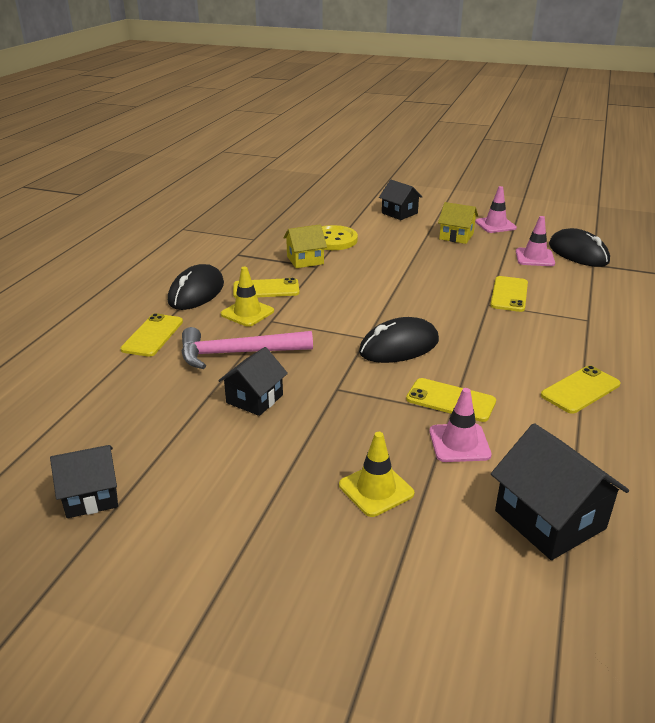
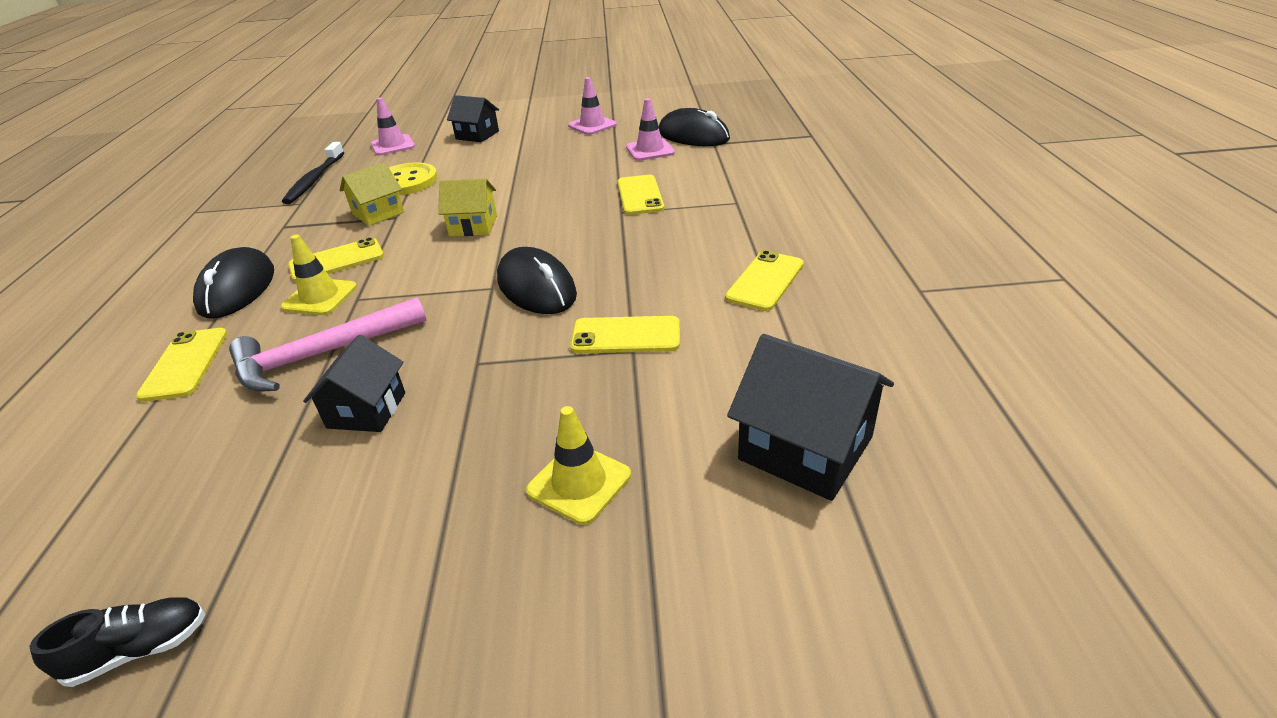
camera: 20 degrees left, 5 degrees up
(91, 496) = (139, 649): black house -> black shoe
(269, 223) = (315, 180): none -> black toothbrush
(399, 346) = (536, 288): black mouse -> black mouse turned 75 degrees counterclockwise
(456, 236) = (553, 146): yellow house -> yellow house (473, 226)
(459, 443) = (658, 386): pink traffic cone -> pink traffic cone (393, 145)

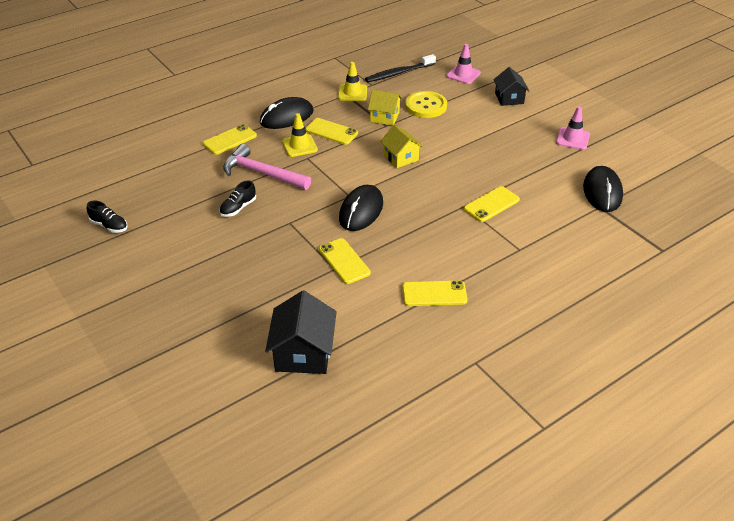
camera: 55 degrees right, 5 degrees up
(366, 410) = (238, 208): black house -> black shoe
(579, 483) = (238, 290): yellow traffic cone -> yellow traffic cone (352, 93)
(650, 150) = (559, 181): pink traffic cone -> none

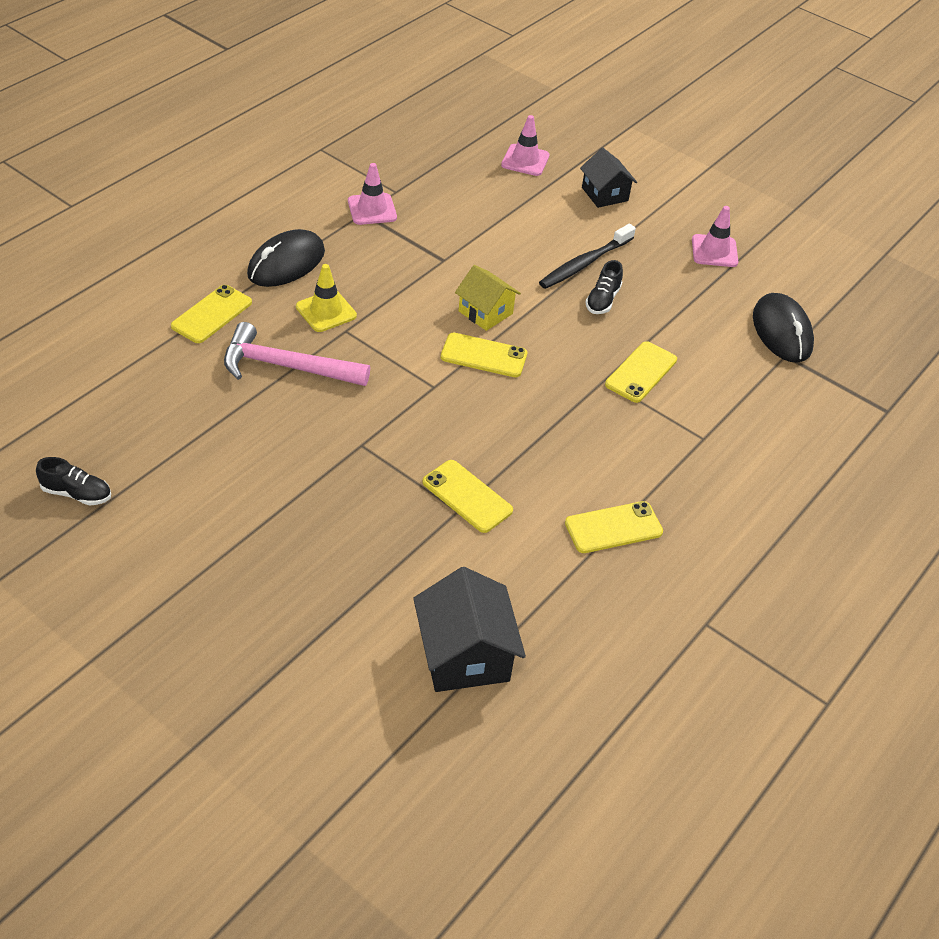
camera: 20 degrees left, 5 degrees up
(238, 208) = (273, 431): black shoe -> black shoe (602, 300)
(331, 132) = (365, 281): yellow phone -> yellow phone (483, 355)
(352, 93) = (372, 209): yellow traffic cone -> pink traffic cone
(361, 211) = (460, 410): black mouse -> none
(385, 117) = (436, 246): yellow house -> none
(399, 73) = (429, 167): black toothbrush -> black toothbrush (584, 263)
(426, 106) = (490, 220): yellow button -> none

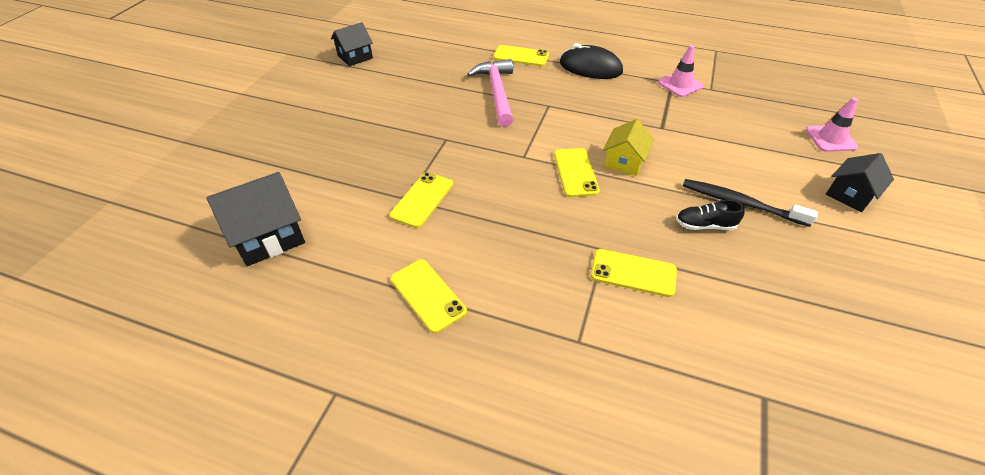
camera: 75 degrees right, 0 degrees up
(77, 493) = (355, 57): black shoe -> black house
(326, 311) = (560, 93): yellow traffic cone -> none
(714, 251) = (866, 295): pink traffic cone -> none
(781, 332) = (800, 386): black mouse -> none

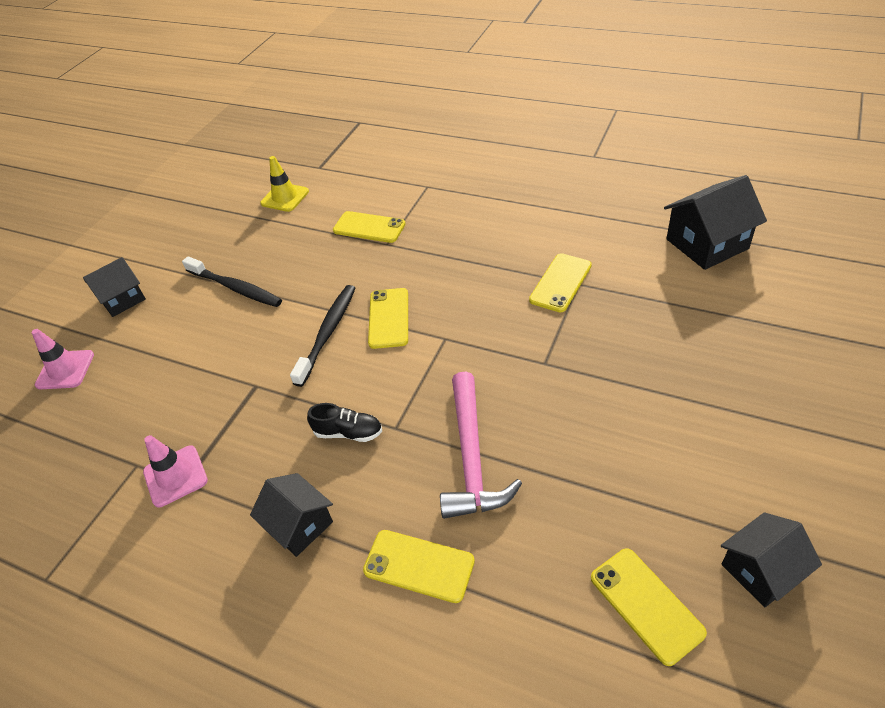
camera: 170 degrees left, 0 degrees up
(428, 295) = (540, 207): yellow phone -> yellow phone (646, 605)
(590, 68) = (299, 525): black mouse -> black house
(624, 162) = (328, 333): yellow house -> black toothbrush
(705, 225) = (285, 266): black shoe -> black shoe (348, 432)
(776, 331) = (285, 197): none -> yellow traffic cone

